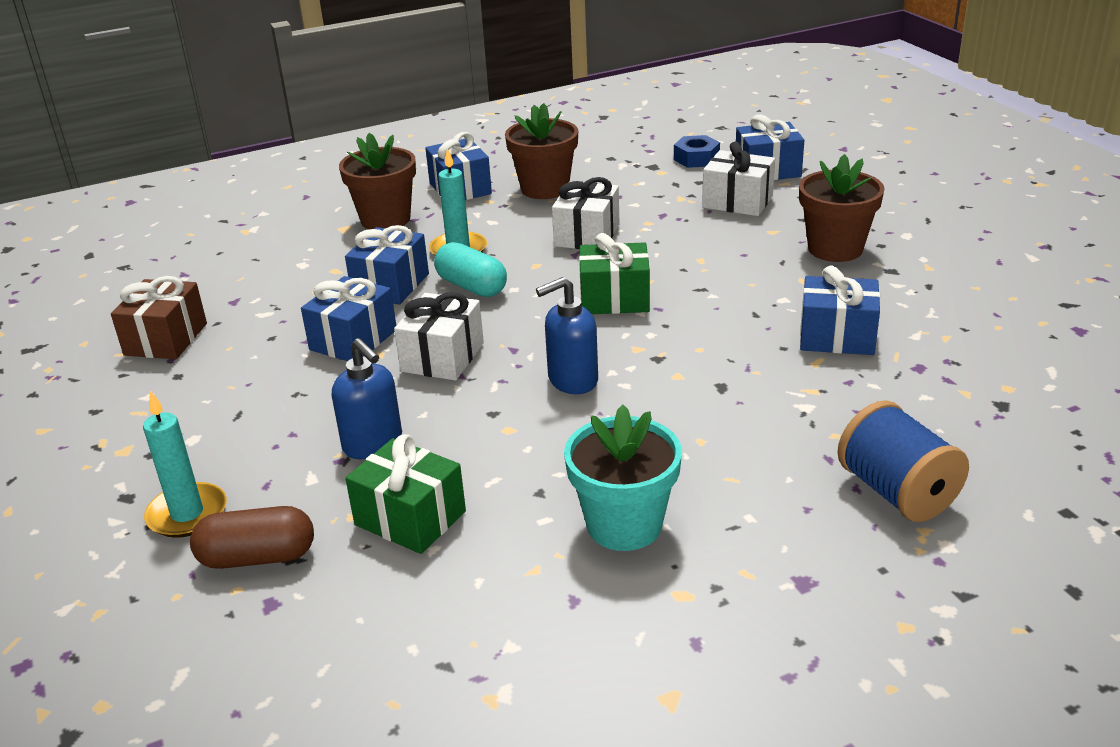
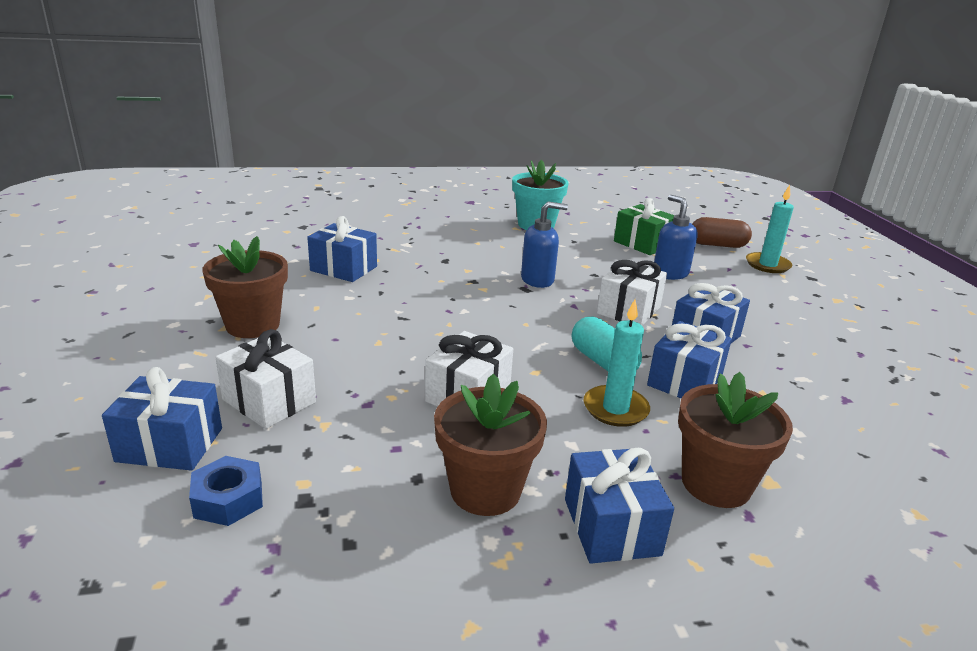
camera: 170 degrees left, 5 degrees down
(166, 339) = (882, 372): brown gift -> none
(614, 299) = (479, 324): green gift -> none
(897, 492) = (401, 213): blue spool -> none

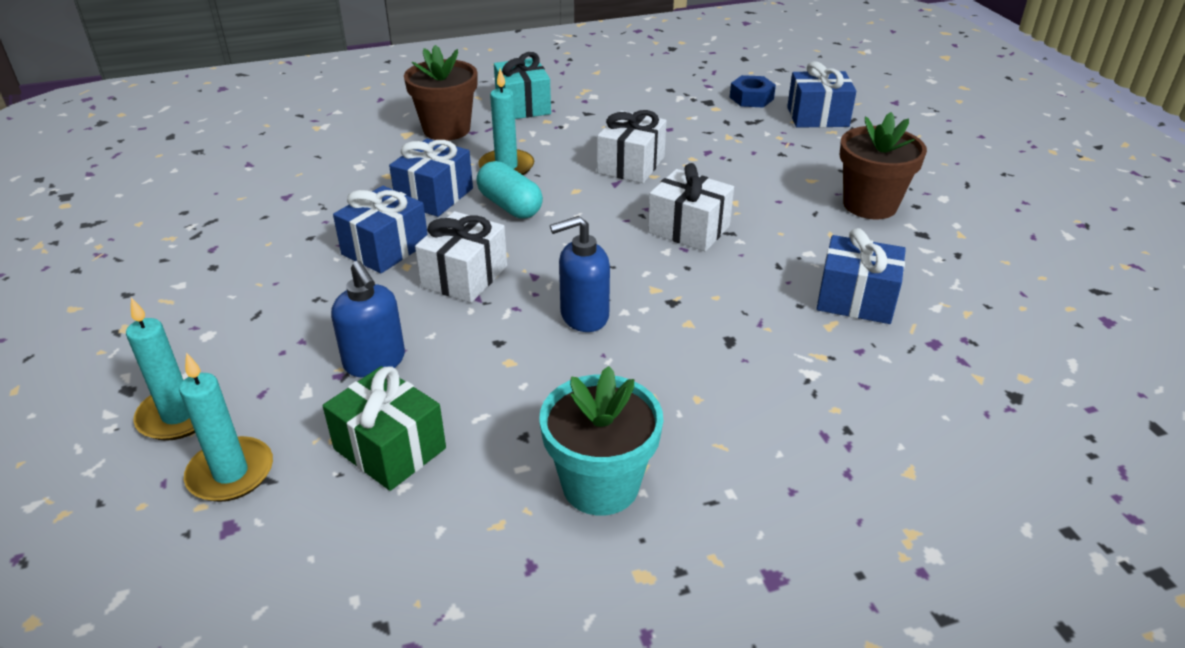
camera: 175 degrees right, 10 degrees up
(269, 401) = (782, 146): white gift -> white gift (688, 229)
(485, 490) = (601, 114): brown flower pot -> none
(611, 527) = (523, 106): blue gift -> turquoise gift
(717, 245) = (231, 473): brown capsule -> turquoise candle

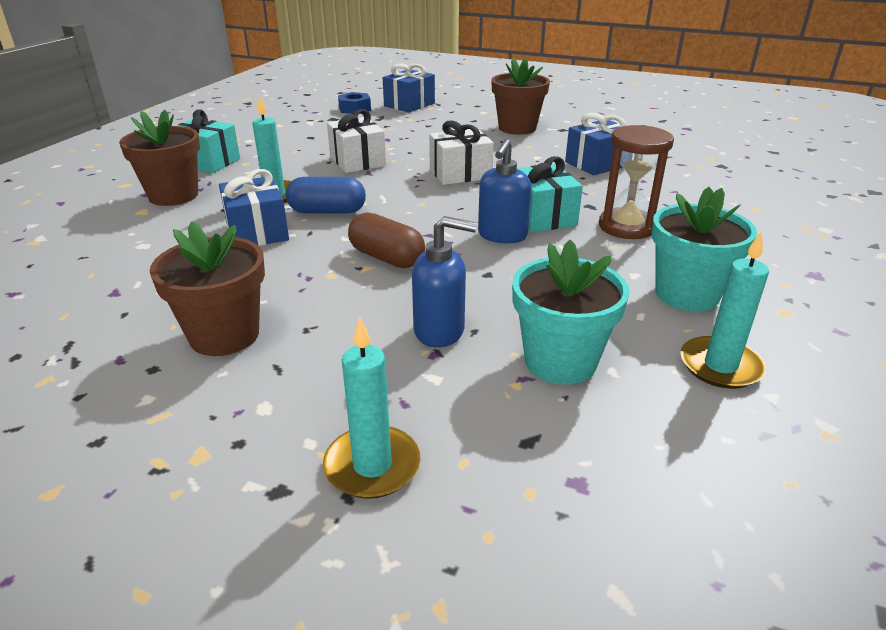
camera: 50 degrees left, 5 degrees down
(231, 473) = (501, 457): turquoise candle -> turquoise candle (720, 366)
(275, 270) = (224, 335): none -> brown flower pot
(385, 248) = (291, 275): blue gift -> none
(390, 448) = (560, 361): green gift -> turquoise flower pot
(464, 276) = (387, 258): white gift -> brown capsule
(510, 206) = (327, 211): turquoise capsule -> blue capsule
(658, 321) = (542, 216): none -> turquoise gift
(710, 386) = (626, 227): none -> brown hourglass

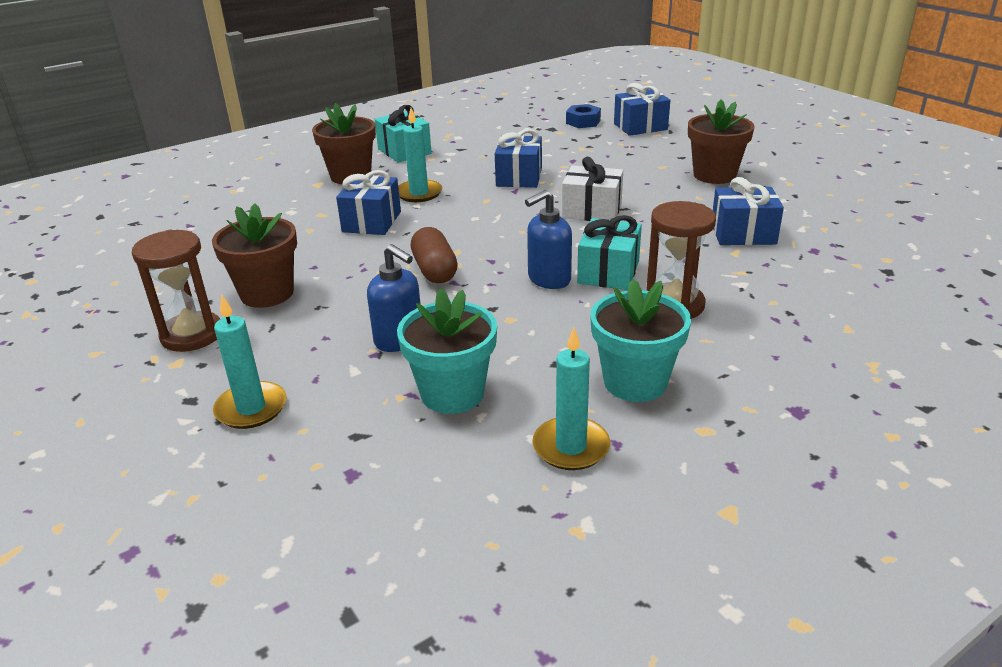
camera: 35 degrees right, 0 degrees up
(180, 414) = (192, 335): none -> brown hourglass
(327, 211) = (440, 218): blue capsule -> none
(357, 161) = (519, 177): white gift -> blue gift

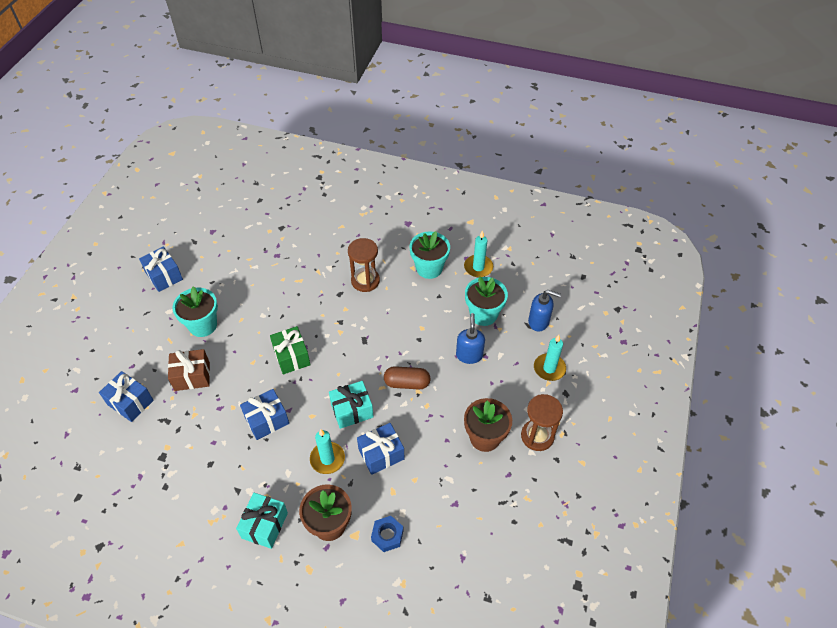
camera: 130 degrees left, 20 degrees up
(435, 270) = (407, 383): brown capsule -> brown capsule turned 60 degrees clockwise
(548, 279) = (378, 333): blue soap dispenser -> blue soap dispenser (539, 322)
(583, 122) = (136, 444): blue nut -> blue nut (387, 535)
(592, 211) = (291, 356): white gift -> green gift
(608, 272) = (354, 315): turquoise gift -> turquoise gift (352, 410)
(637, 156) = (192, 376): none -> brown gift
(714, 175) = (203, 325): brown flower pot -> turquoise flower pot
(743, 234) = (276, 285): blue gift -> blue gift (164, 276)

